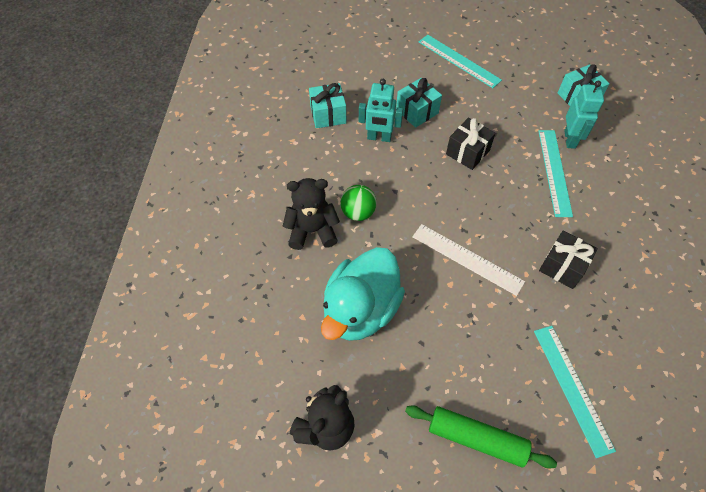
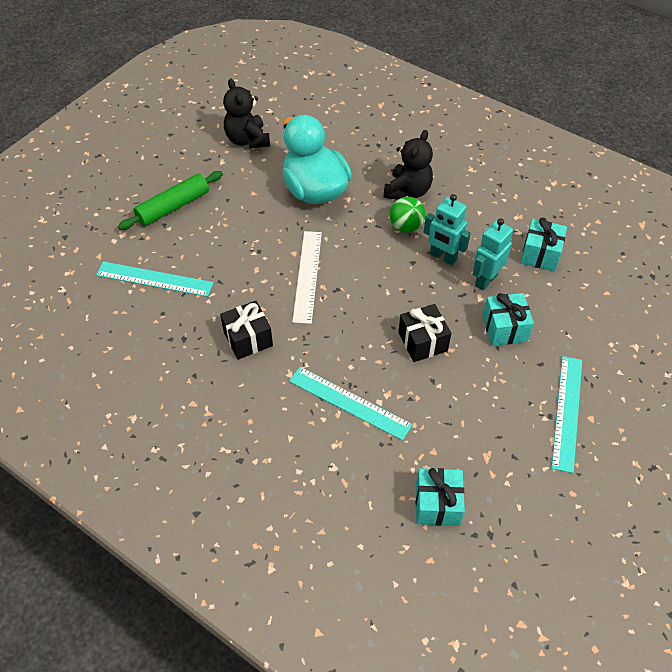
camera: 120 degrees right, 5 degrees down
(459, 61) = (567, 412): turquoise ruler -> turquoise ruler turned 60 degrees counterclockwise
(467, 259) = (307, 276): white ruler -> white ruler turned 60 degrees counterclockwise
(570, 139) = (381, 448): turquoise robot -> turquoise robot (443, 257)

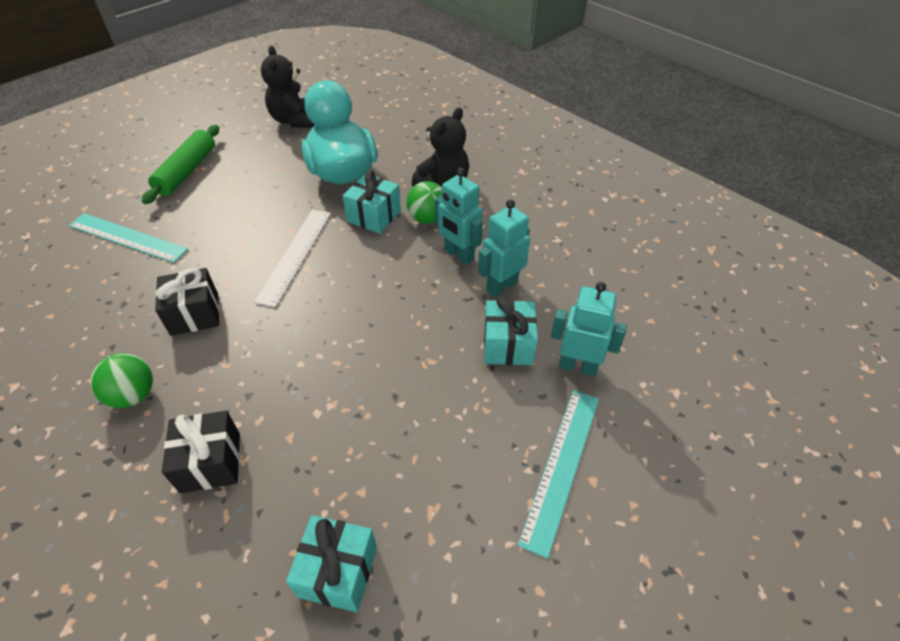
camera: 10 degrees right, 5 degrees down
(173, 207) = (187, 171): green rolling pin -> green rolling pin turned 45 degrees counterclockwise
(232, 410) = (133, 395): none -> green ball
(349, 402) = (279, 408): turquoise ruler -> none
(422, 342) = (400, 347): black gift -> black gift (211, 462)
(540, 254) = (577, 266): turquoise gift -> turquoise gift (374, 216)
(561, 337) = (577, 366): none -> turquoise robot

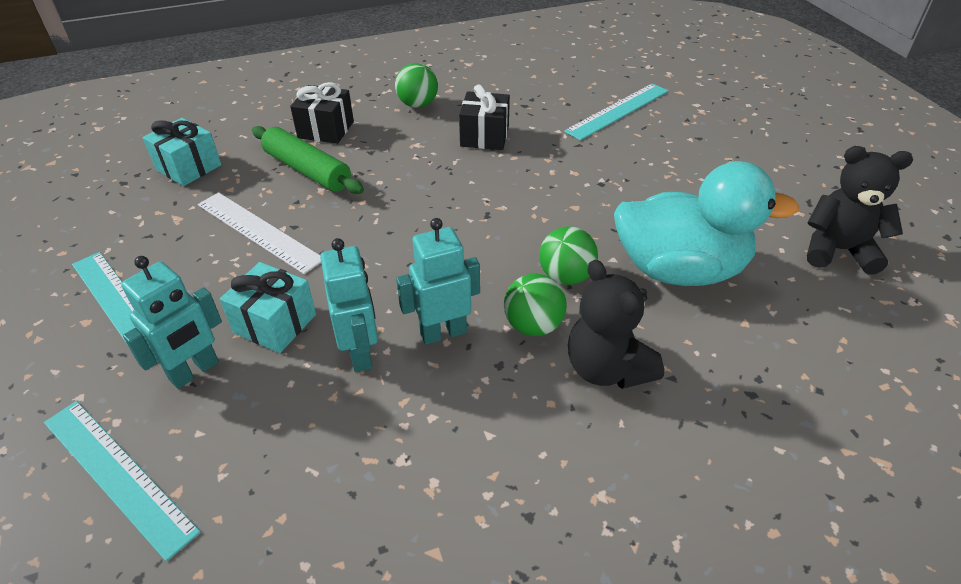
camera: 115 degrees right, 5 degrees down
(187, 171) = (726, 151): green rolling pin -> green rolling pin (307, 170)
(295, 255) = (529, 202): white ruler -> white ruler (258, 231)
(374, 216) = (566, 276): turquoise gift -> green ball
(668, 355) = (117, 474): none -> turquoise ruler

